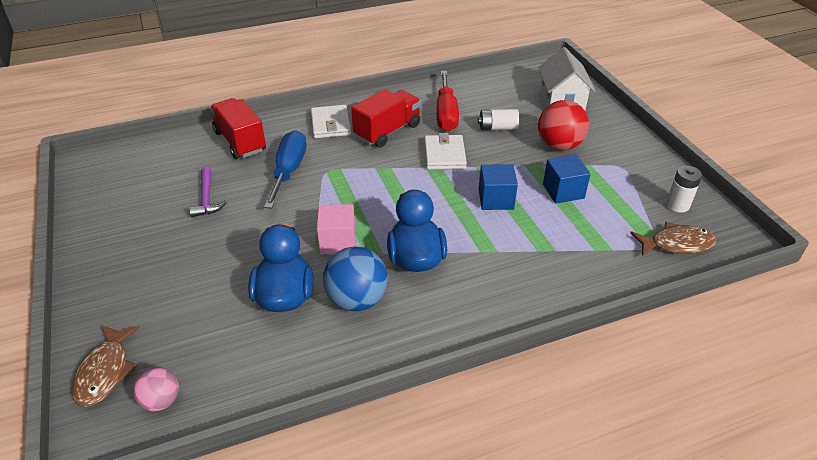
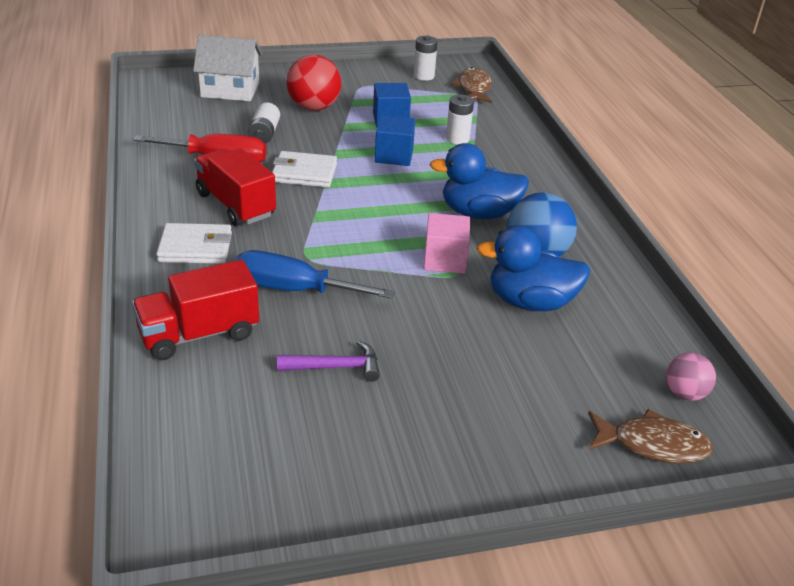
camera: 85 degrees left, 5 degrees down
(550, 237) = (457, 139): none -> white battery

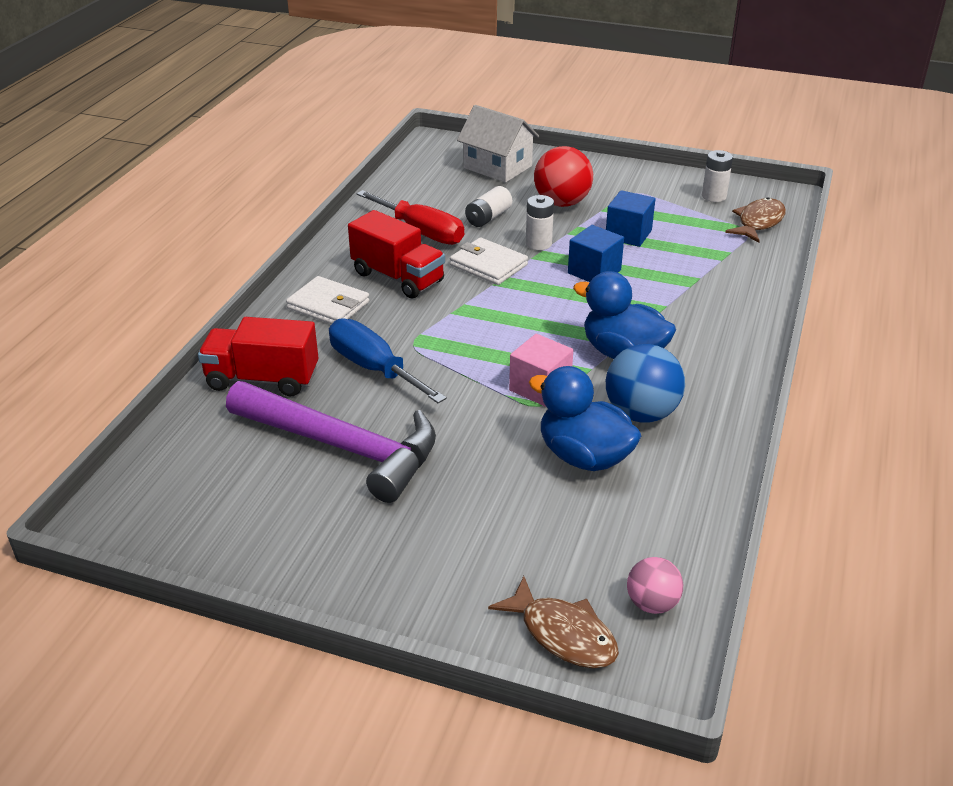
camera: 35 degrees right, 0 degrees up
(235, 205) = (398, 277): red truck -> red truck turned 135 degrees clockwise
(336, 367) = (343, 447): purple hammer -> purple hammer, size x2.23
(457, 139) = (681, 272): white battery -> white battery (538, 243)

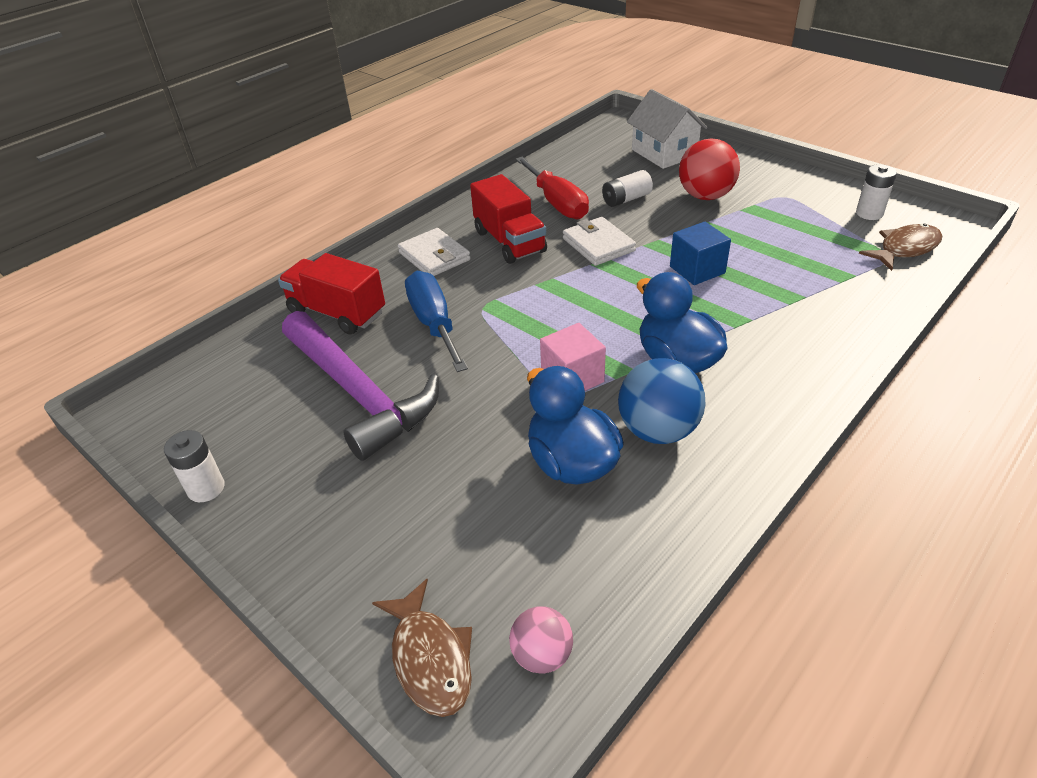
camera: 25 degrees right, 5 degrees up
(538, 243) = (658, 232): white battery -> white battery (206, 488)
(628, 234) = (754, 238): blue cube -> none

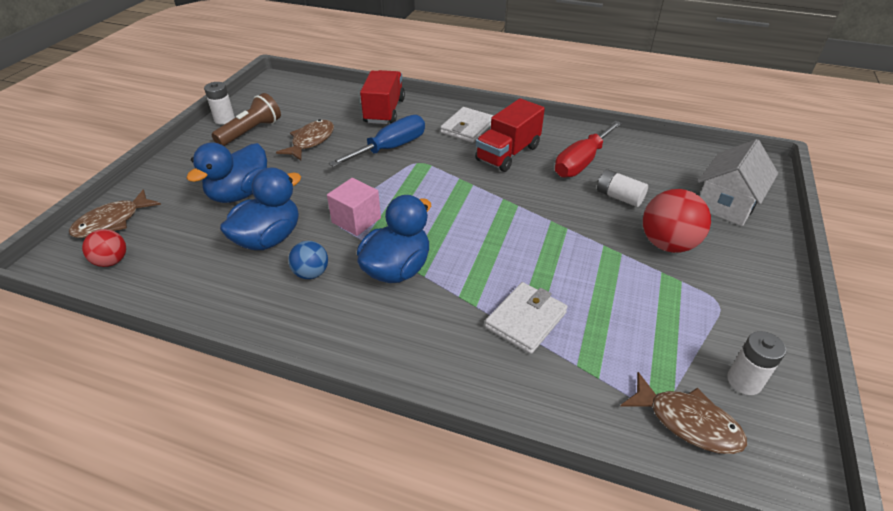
camera: 65 degrees right, 0 degrees up
(277, 457) = (251, 132): none -> brown flashlight
(359, 393) = (311, 141): purple hammer -> brown fish
(447, 484) = (239, 194): none -> blue duck
(542, 655) = (112, 261): pink ball -> red ball
(598, 245) = (534, 196): white wallet -> white wallet (526, 320)
(658, 430) = (311, 273): blue ball -> blue ball, size x0.59
(697, 270) = (534, 259): blue cube -> none

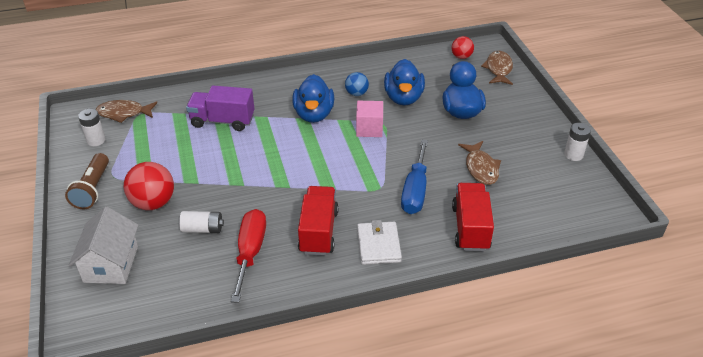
camera: 145 degrees right, 0 degrees up
(251, 132) = (535, 154): brown flashlight -> brown flashlight (92, 189)
(384, 111) = (470, 228): red truck -> red truck turned 150 degrees counterclockwise
(526, 320) = (222, 121): white wallet -> purple truck

